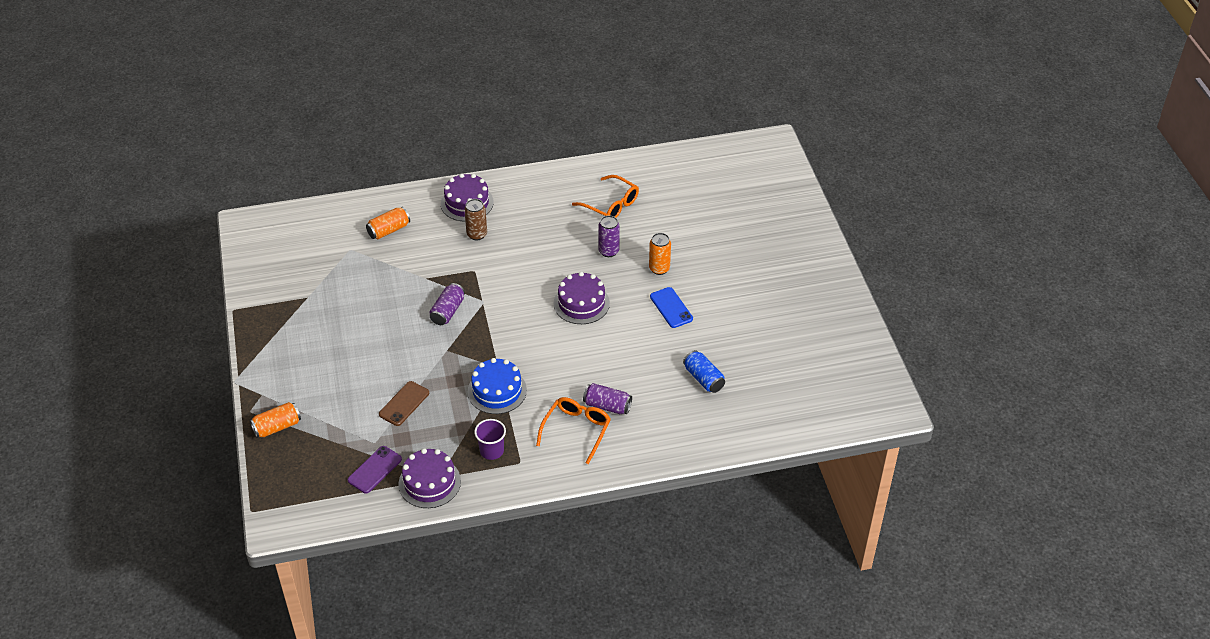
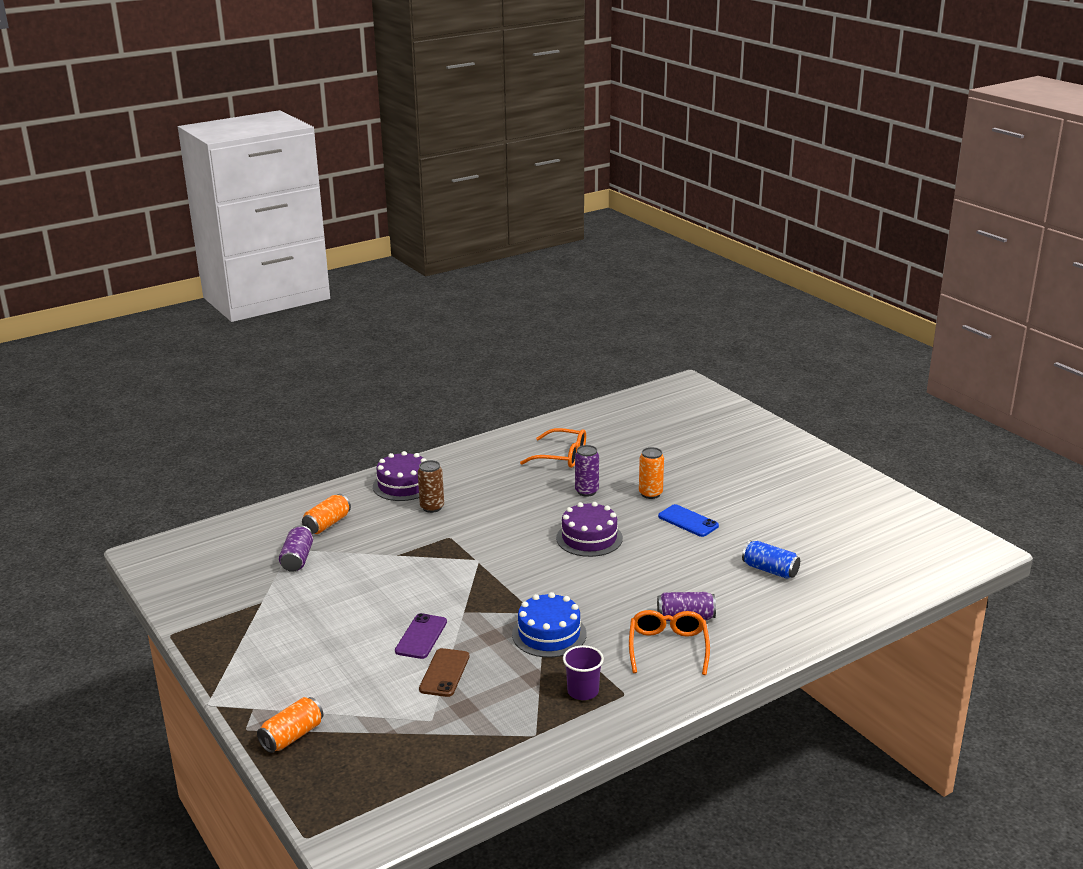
camera: 20 degrees left, 20 degrees down
(375, 470) = (449, 748): purple phone -> purple phone (421, 636)
(429, 482) = (528, 742): purple cake -> none
(447, 311) = (442, 577): purple can -> purple can (297, 559)

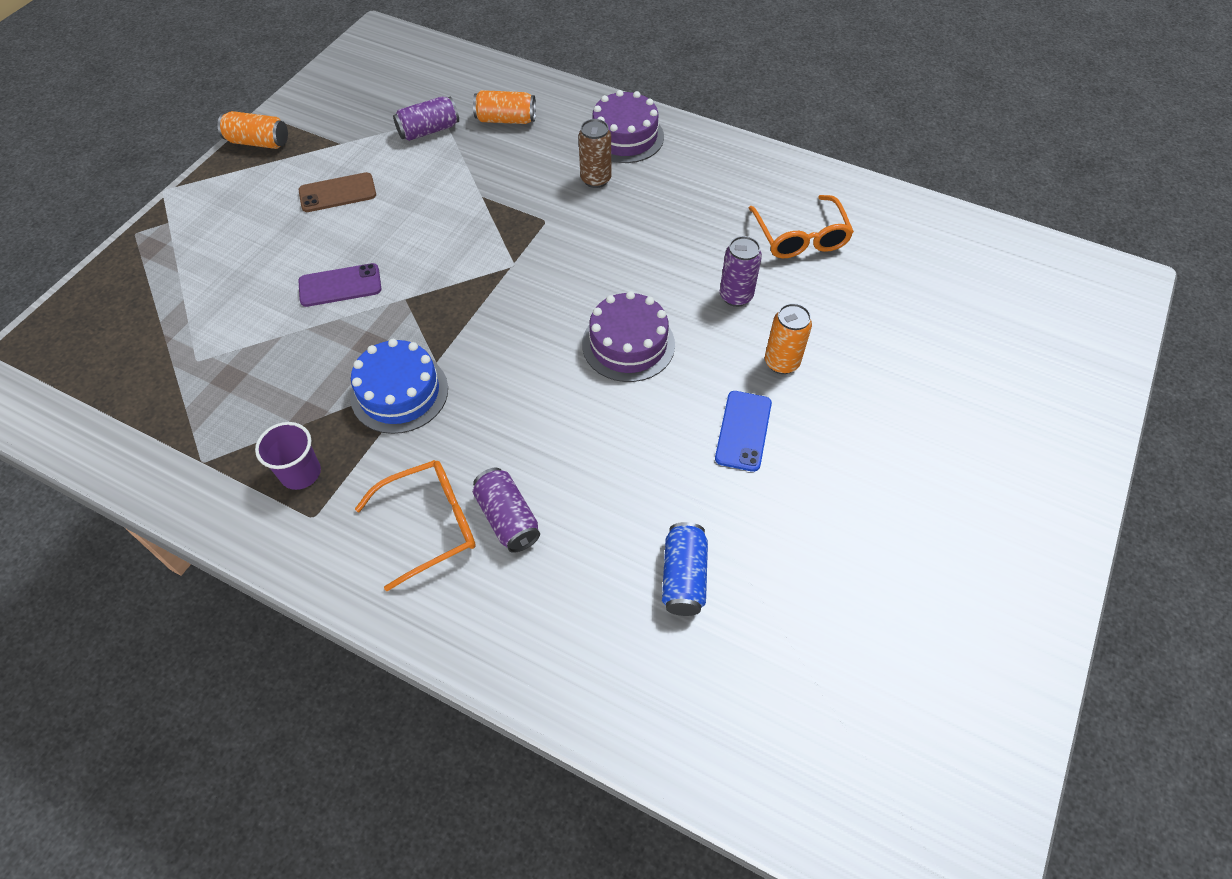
camera: 60 degrees right, 30 degrees up
(292, 736) = (134, 269): orange can -> orange can (258, 142)
(444, 673) = (283, 334): brown phone -> brown phone (337, 193)

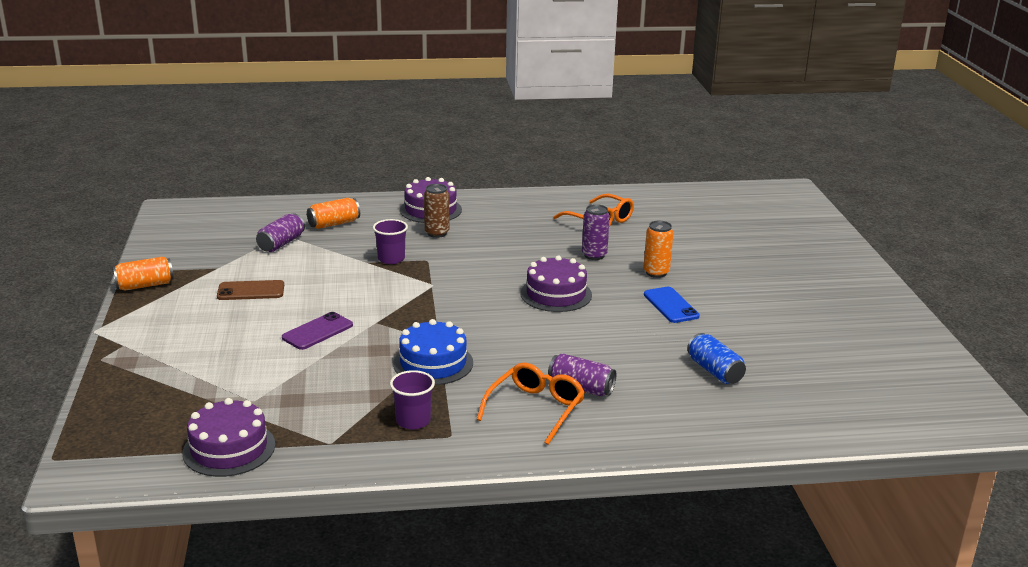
camera: 35 degrees left, 30 degrees down
(119, 418) = (229, 448): none -> purple cake
(337, 193) = (251, 291): brown phone -> brown phone turned 45 degrees clockwise
(511, 202) = (391, 259): none -> purple cup

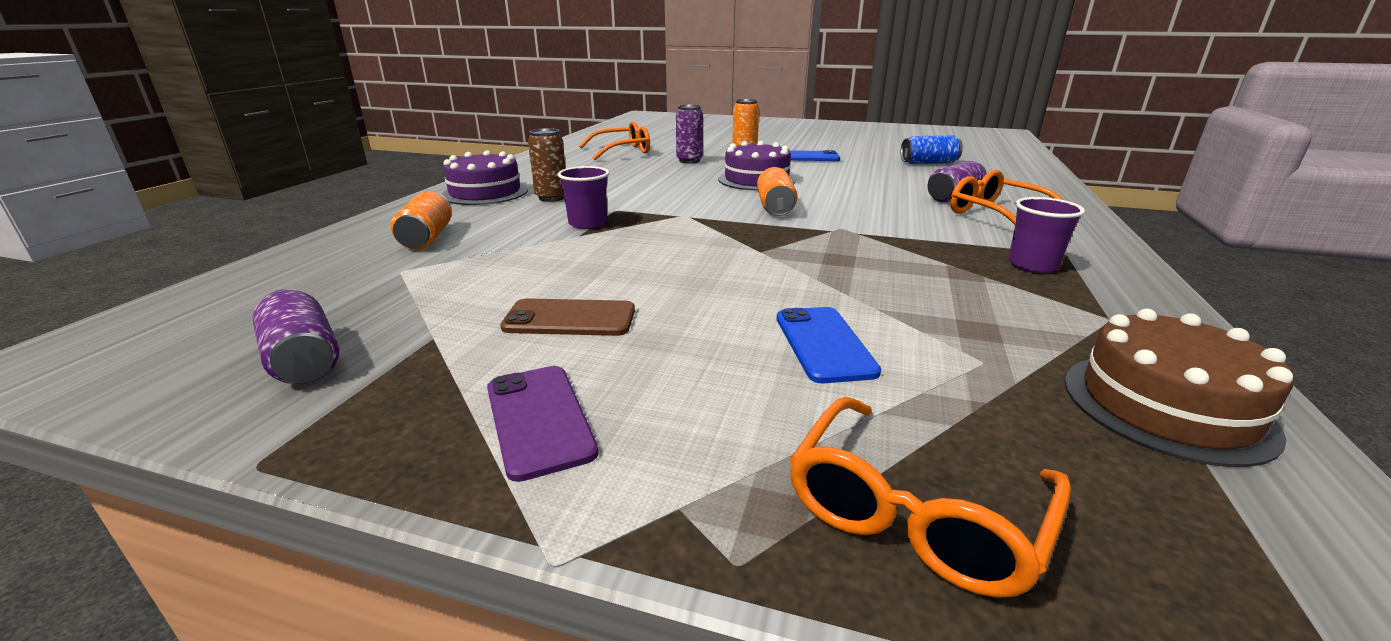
camera: 65 degrees left, 0 degrees up
(132, 387) = (914, 513): none -> orange glasses
(145, 285) = (384, 436): orange can -> orange can (775, 207)
(229, 448) = (1166, 406): purple cake -> brown cake
(251, 291) = (570, 319): brown phone -> brown phone turned 75 degrees clockwise
(254, 357) = (824, 344): none -> blue phone
(281, 243) = (428, 276): purple can -> purple can (303, 360)
(317, 331) = (762, 287): purple phone -> purple phone (539, 419)
(433, 363) = (885, 239): blue cake -> none

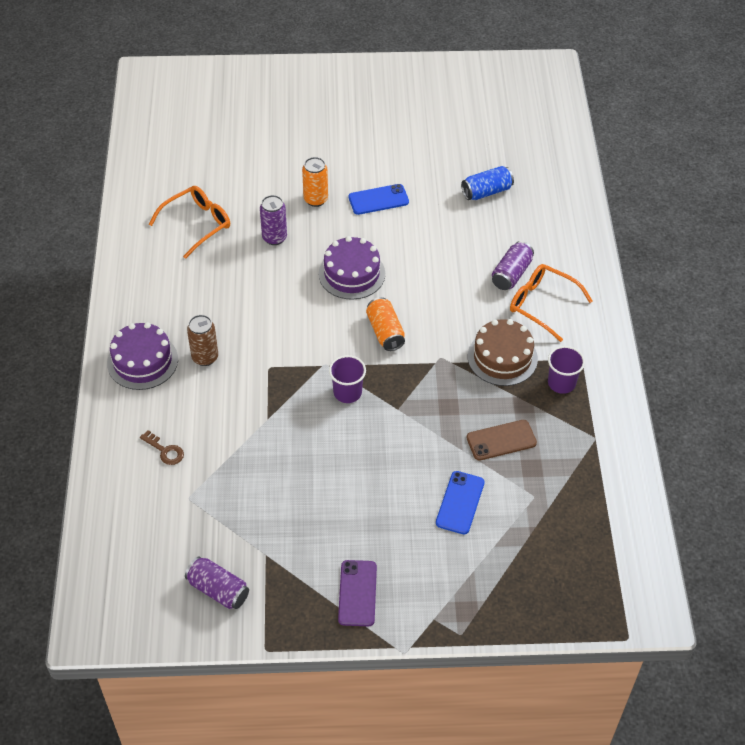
camera: 20 degrees left, 25 degrees up
(427, 238) = (165, 451): orange can -> brown key
(539, 419) = (357, 593): purple phone -> purple phone turned 45 degrees clockwise
(570, 319) = (324, 518): brown phone -> brown phone (501, 440)
(588, 223) = (262, 397): purple cup -> purple cup (347, 392)
(824, 344) = (460, 503): blue phone -> blue phone turned 45 degrees clockwise
(914, 513) = (512, 596): orange glasses -> none
(1166, 406) = (606, 507): brown cake -> brown cake (502, 357)

